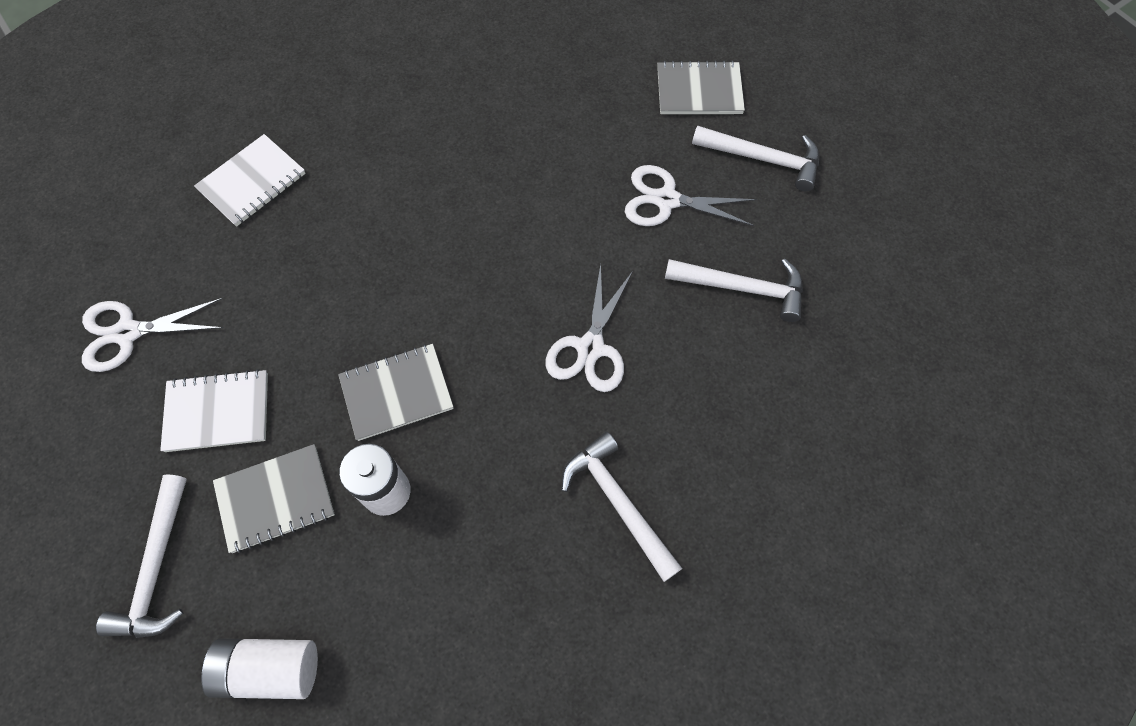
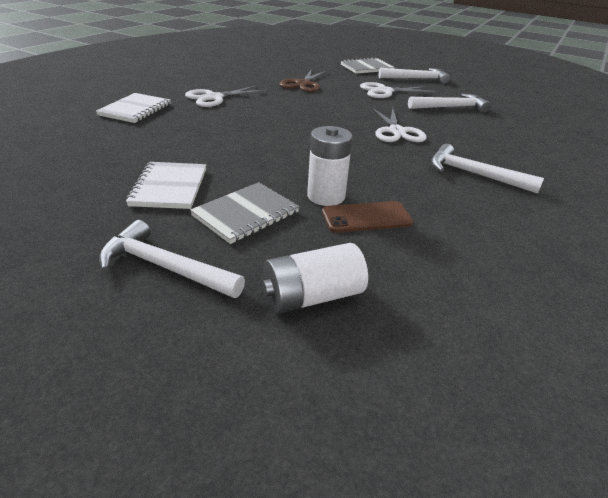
camera: 25 degrees left, 30 degrees down
(128, 333) = (72, 168): white scissors -> white scissors (214, 98)
(156, 568) = (165, 267): white hammer -> white hammer turned 135 degrees clockwise
(217, 412) = (169, 187): white notebook -> white notebook turned 60 degrees counterclockwise
(397, 393) = (296, 161): grey notebook -> none
(407, 553) = (366, 217): none -> brown phone
(542, 140) = (303, 84): none -> brown scissors

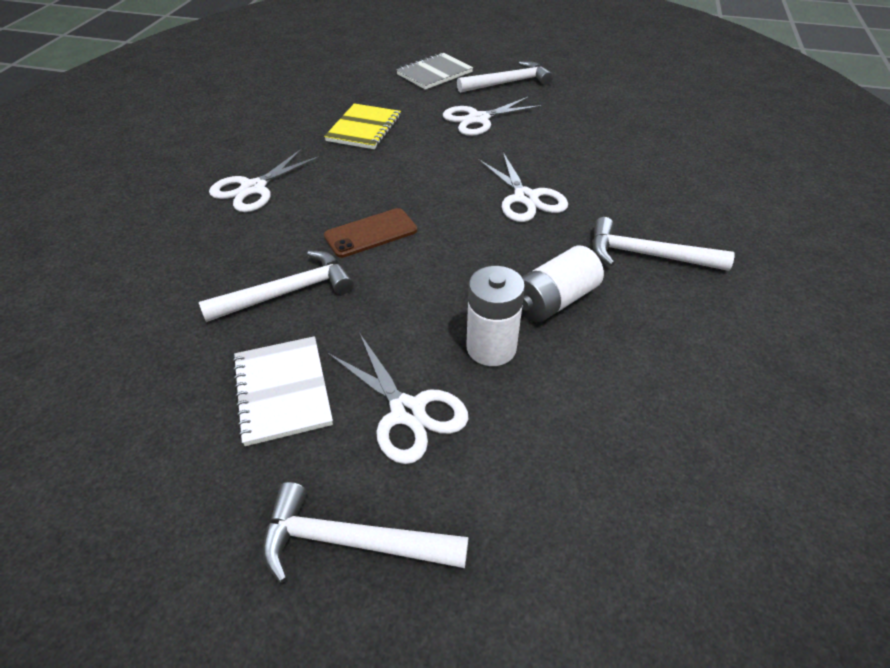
camera: 15 degrees left, 10 degrees up
(135, 110) = (151, 243): white notebook -> none
(246, 214) = (407, 412): grey notebook -> white scissors
(303, 84) = (364, 128): brown scissors -> yellow notebook
(312, 296) = (550, 529): white battery -> white battery (553, 301)
(366, 217) = (555, 371): brown phone -> brown phone (371, 233)
(451, 107) = (573, 132): white hammer -> white hammer (288, 292)

